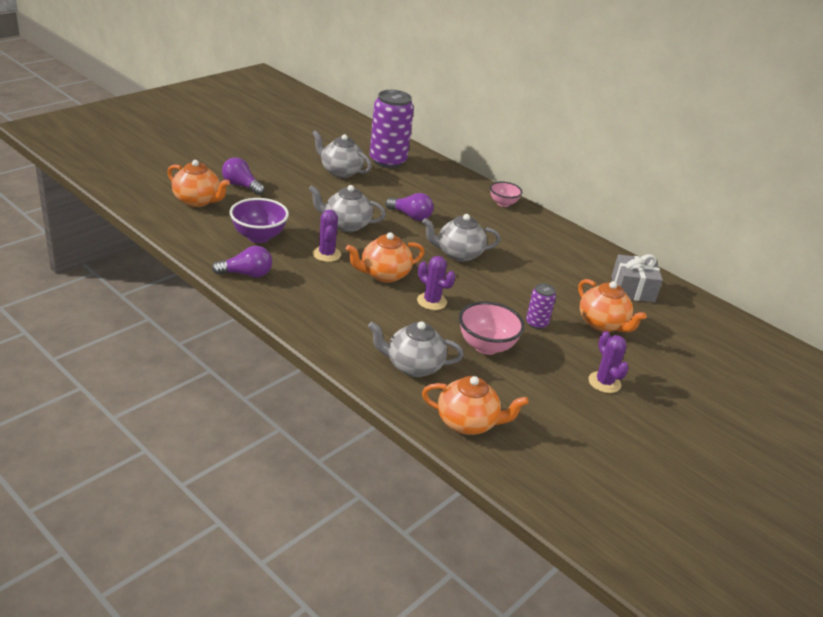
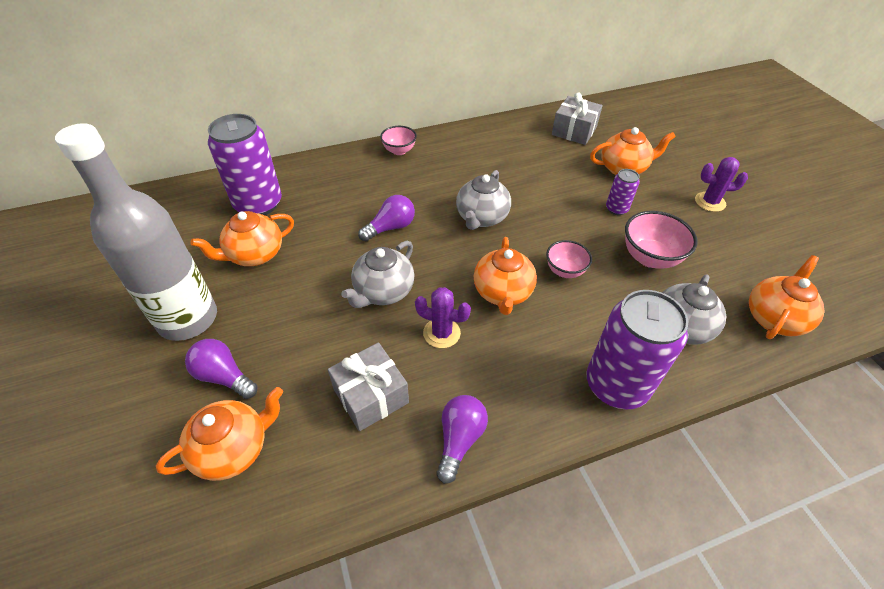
camera: 60 degrees left, 15 degrees up
(241, 186) = (224, 376): purple light bulb -> purple light bulb turned 60 degrees clockwise
(259, 236) = (371, 396): purple bowl -> grey gift
(273, 164) = (188, 319): none -> grey bottle
(332, 336) = (616, 385): none -> purple can
(340, 171) = (254, 255): grey teapot -> orange teapot
(432, 301) = (564, 271): purple cactus -> pink bowl

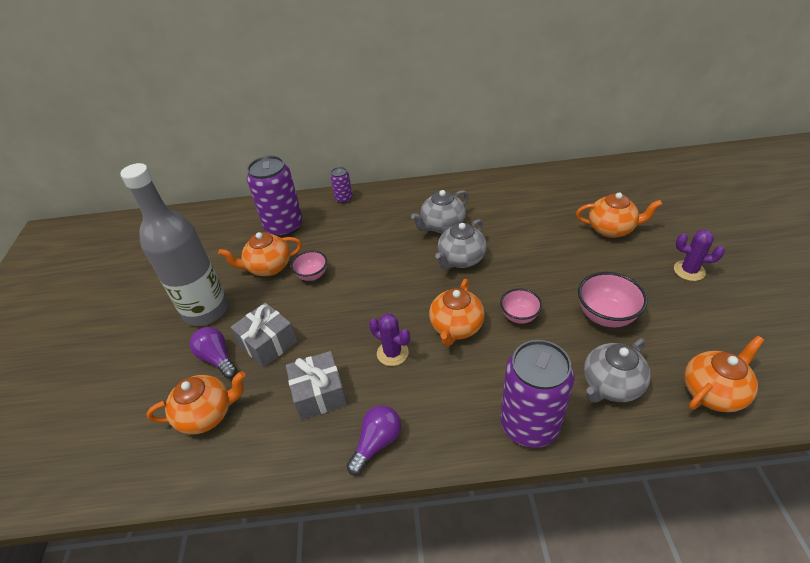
camera: 20 degrees right, 5 degrees down
(383, 292) = (357, 311): grey teapot -> grey teapot (442, 226)
(390, 227) = (381, 258): purple light bulb -> none
(399, 151) = (410, 193): pink bowl -> pink bowl (312, 275)
(574, 131) = (575, 189): grey gift -> grey gift (268, 343)
(616, 209) = (590, 266): purple can -> purple can (344, 199)

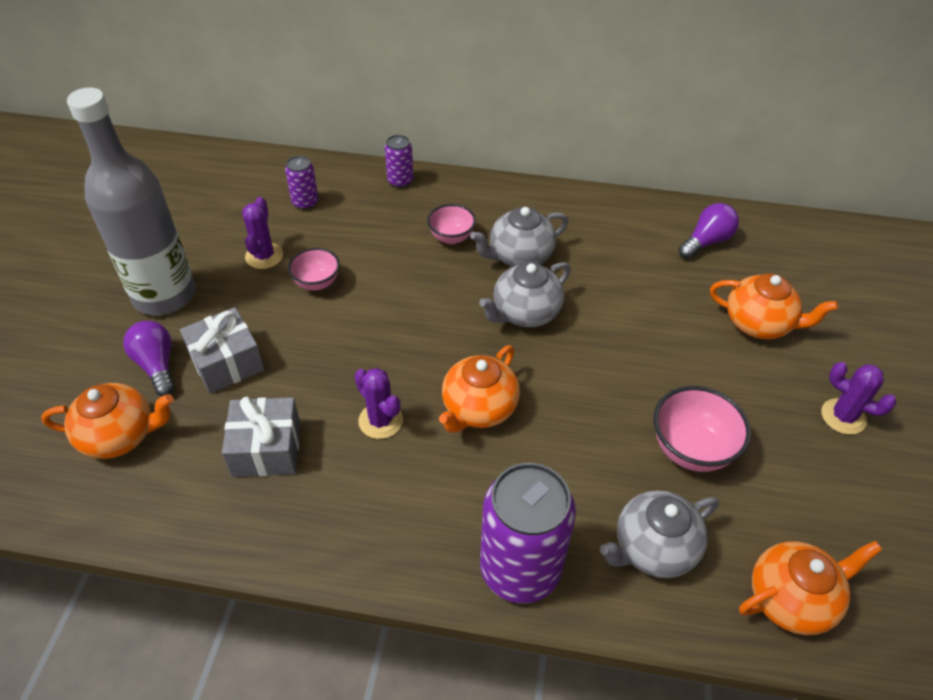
camera: 10 degrees right, 5 degrees up
(268, 267) = (264, 256): orange teapot -> purple cactus
(284, 227) = (305, 202): purple can -> purple can, size x0.48
(377, 443) = (314, 535): purple light bulb -> purple light bulb (706, 241)
(519, 316) = (570, 417): pink bowl -> pink bowl (451, 237)

